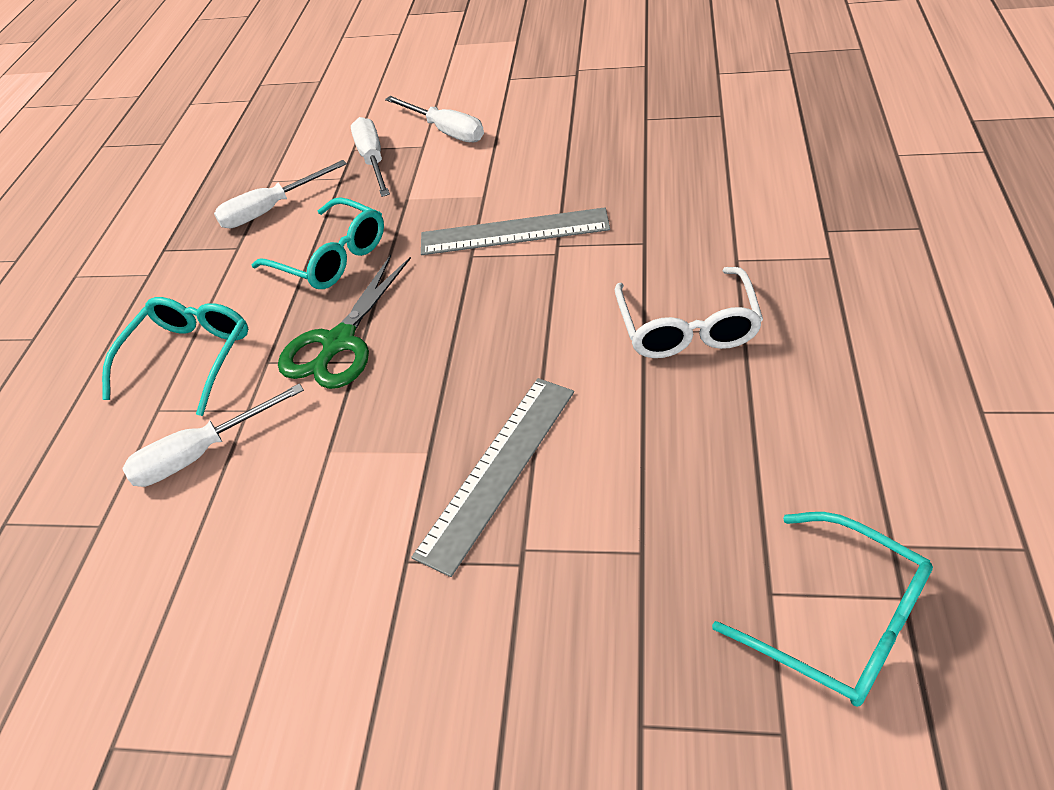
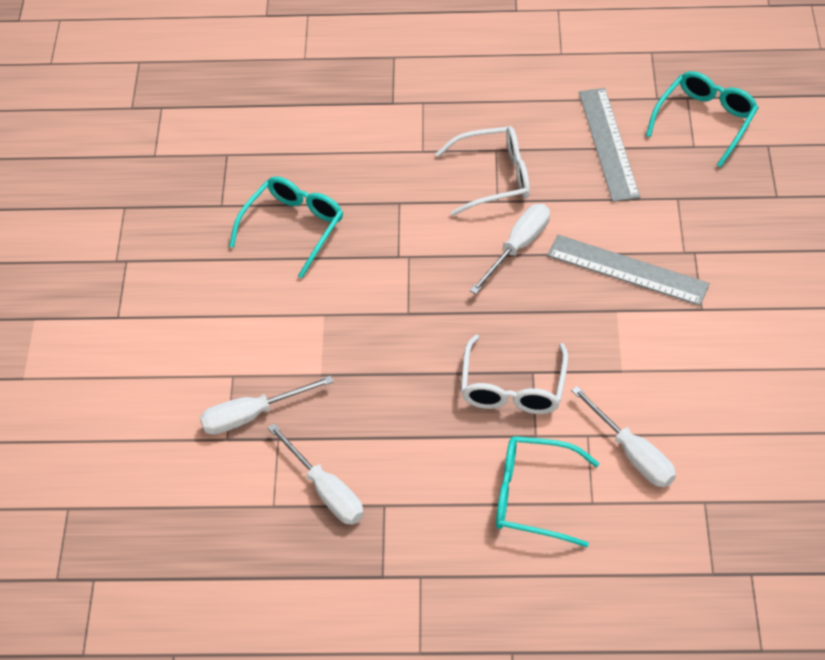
camera: 100 degrees left, 5 degrees up
(331, 257) = (404, 418): turquoise glasses -> turquoise glasses (293, 227)
(339, 343) = (513, 387): green scissors -> white glasses
(445, 131) = (210, 359): white screwdriver -> white screwdriver (518, 247)
(514, 232) = (379, 286): grey ruler -> grey ruler (608, 143)

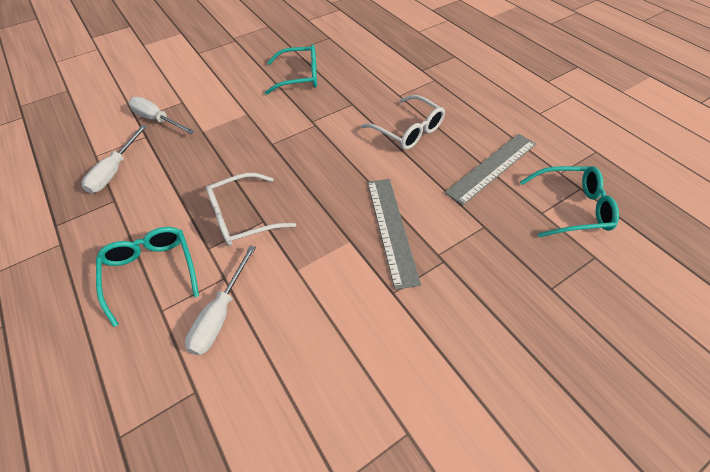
camera: 55 degrees right, 0 degrees up
(518, 247) = (362, 166): white screwdriver -> none

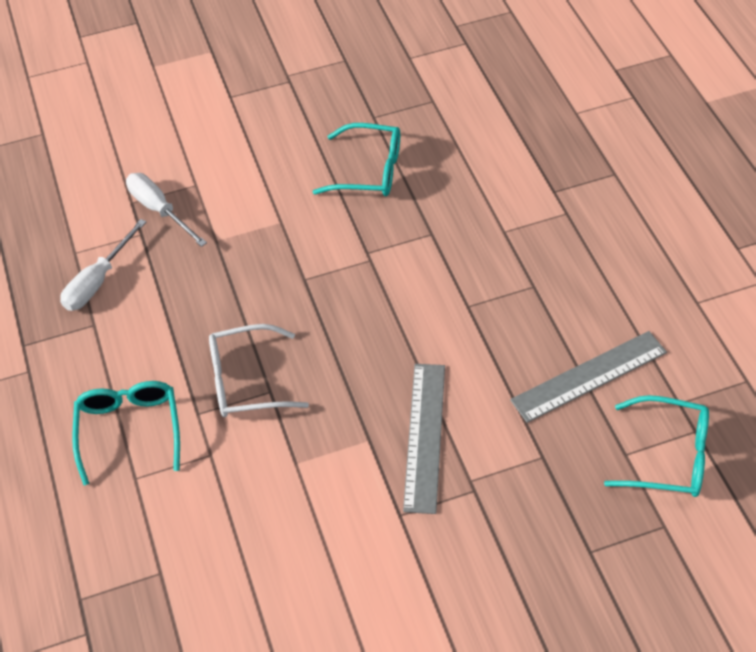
camera: 15 degrees right, 0 degrees up
(220, 314) = (200, 496): white screwdriver -> none
(408, 130) = (496, 295): white glasses -> none

